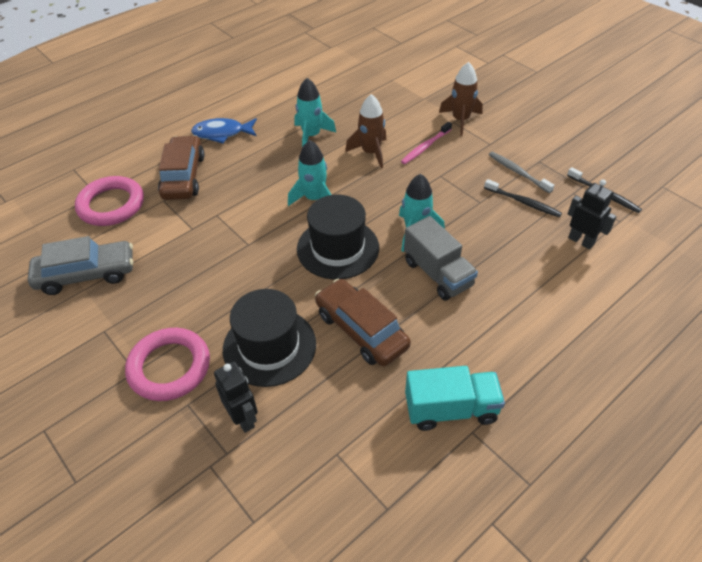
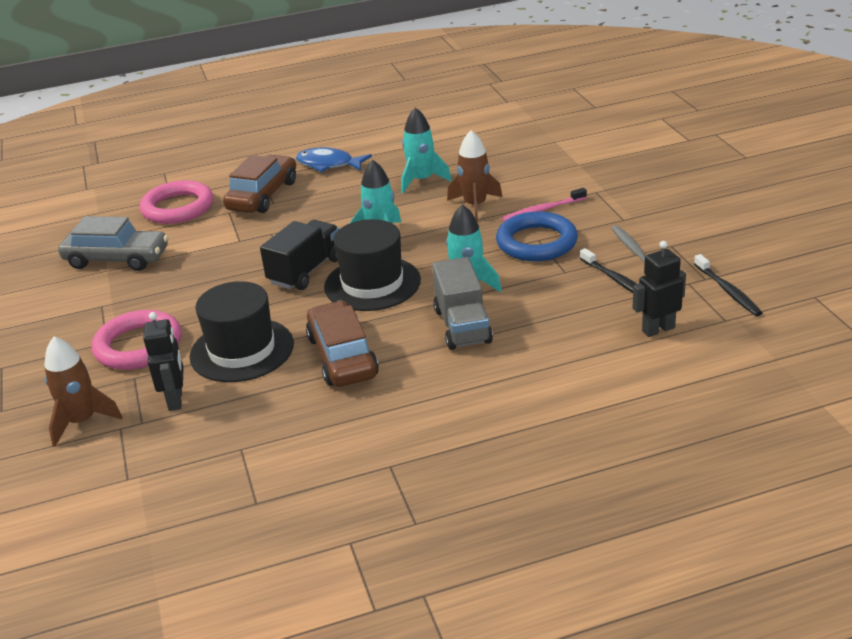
camera: 25 degrees right, 15 degrees down
(272, 248) = (306, 271): none -> black truck
(441, 179) = (536, 242): none -> blue ring
(451, 409) = (383, 442): turquoise truck -> none
(460, 120) = (606, 191): brown rocket -> brown rocket (82, 421)
(581, 241) = (658, 329): black robot -> black robot turned 90 degrees counterclockwise

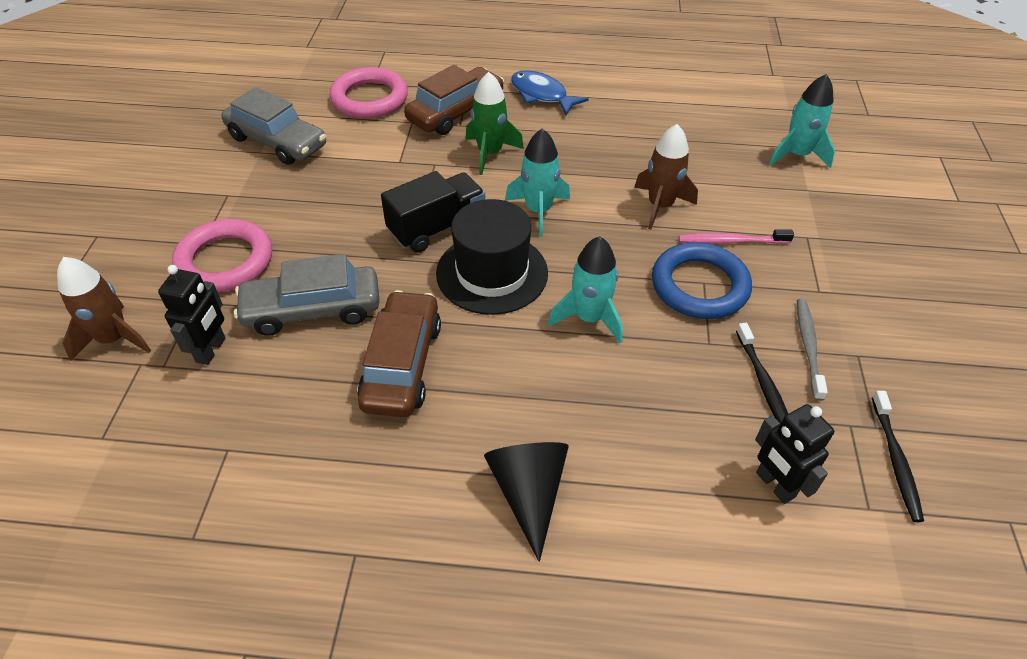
camera: 20 degrees right, 15 degrees up
(242, 350) = (312, 310): black hat -> grey car
(313, 213) = (490, 153): none -> green rocket
(421, 180) = (622, 150): turquoise rocket -> turquoise rocket (797, 155)
(462, 326) = (550, 376): grey truck -> none
(492, 391) = (528, 493): none -> black cone
(658, 329) = (774, 485): black robot -> black robot turned 120 degrees counterclockwise

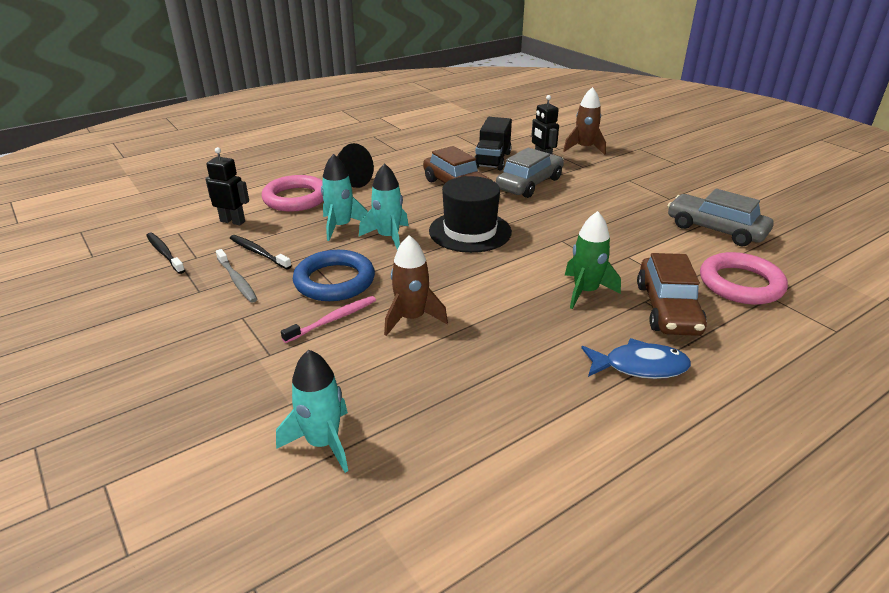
camera: 140 degrees right, 15 degrees down
(225, 261) = (603, 180): pink ring -> pink ring (296, 198)
(277, 142) = (715, 230): grey car -> grey car turned 45 degrees clockwise
(437, 228) = (536, 235): black truck -> black truck (492, 160)
(538, 211) = (492, 272): turquoise rocket -> turquoise rocket (340, 226)

